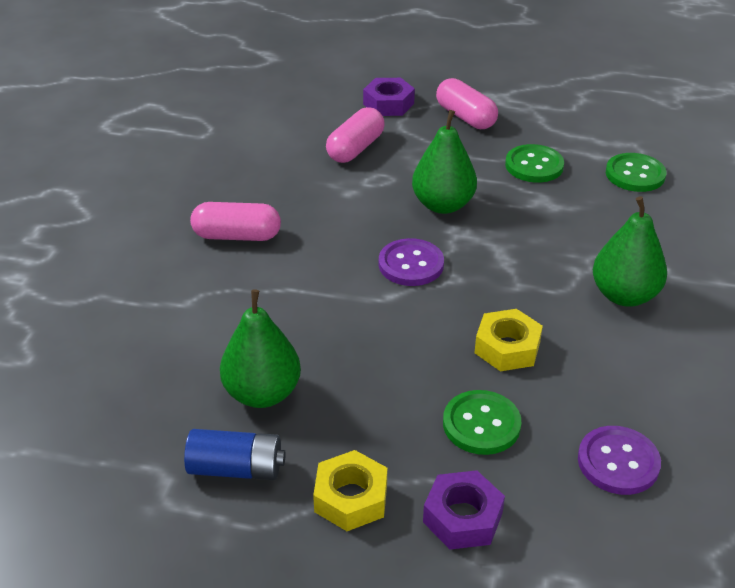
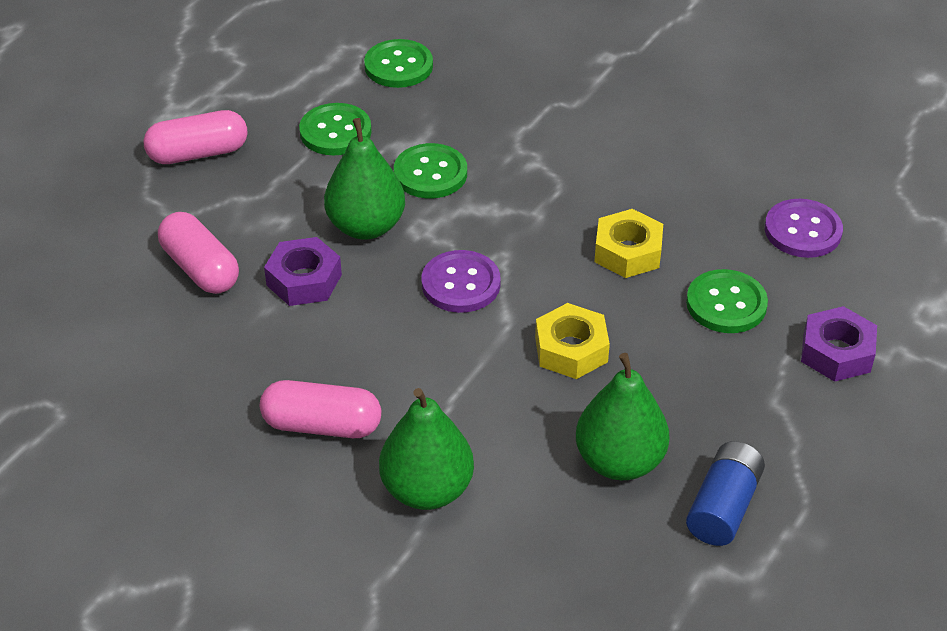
camera: 70 degrees left, 5 degrees up
(237, 236) = (322, 425): pink capsule -> pink capsule turned 75 degrees clockwise
(351, 498) = (790, 425): yellow nut -> yellow nut (571, 349)
(388, 104) = (118, 210): purple nut -> purple nut (304, 280)
(523, 220) = (430, 173): none -> green button
(624, 295) = (588, 146): green pear -> green pear (427, 489)

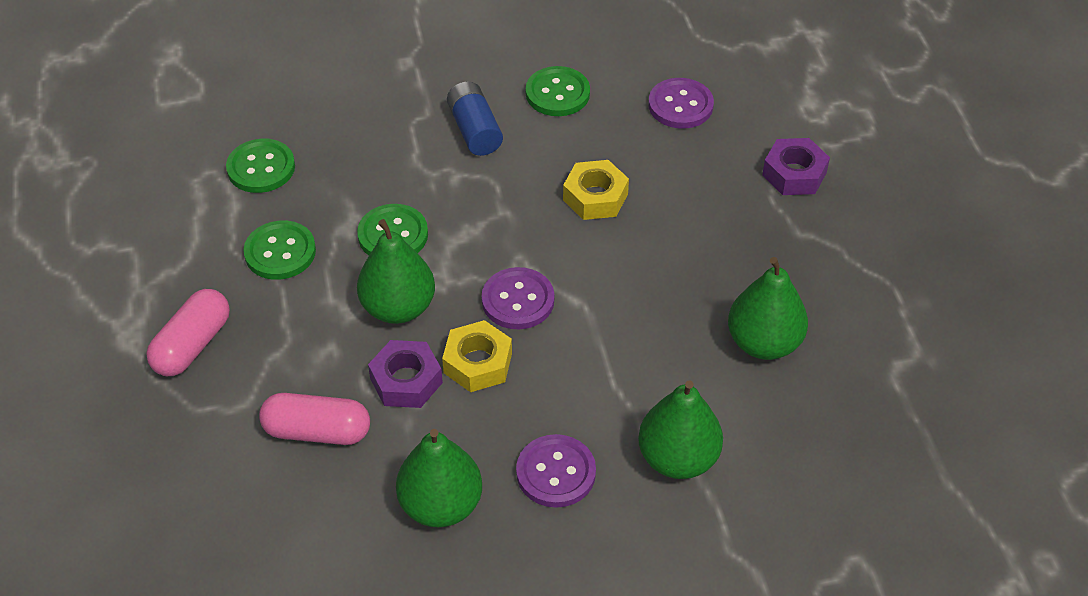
camera: 45 degrees left, 5 degrees up
(213, 381) = (441, 505): none -> green pear
(322, 425) = (556, 473): pink capsule -> purple button
(571, 349) = (644, 291): yellow nut -> yellow nut (478, 363)
(723, 507) = (853, 323): blue battery -> blue battery (475, 130)
(726, 304) = (696, 189): green button -> green button (557, 93)

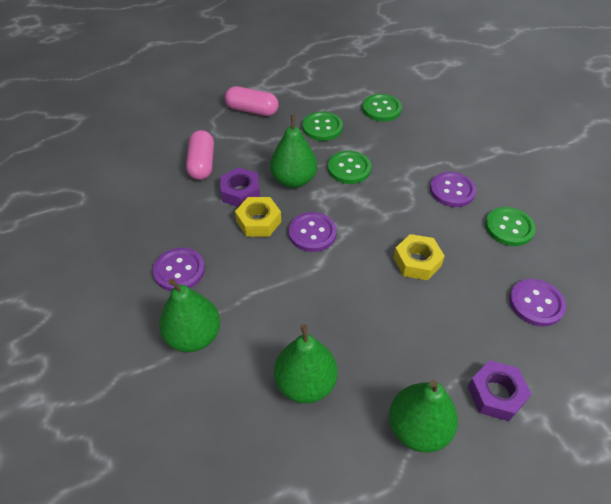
camera: 80 degrees right, 0 degrees up
(441, 505) = (155, 221): green pear -> green pear (418, 428)
(475, 130) = (452, 191): blue battery -> purple button

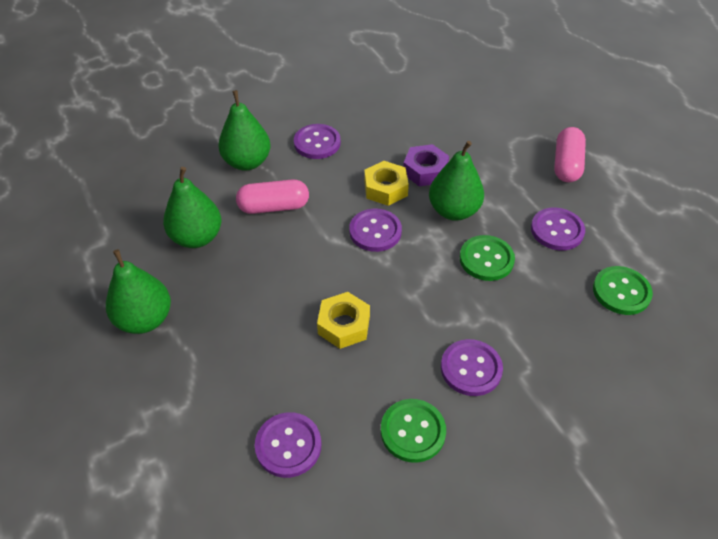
camera: 85 degrees right, 0 degrees up
(202, 164) = (461, 137): pink capsule -> pink capsule (274, 207)
(322, 127) = (557, 230): green button -> purple button
(496, 394) = (173, 388): purple nut -> none

